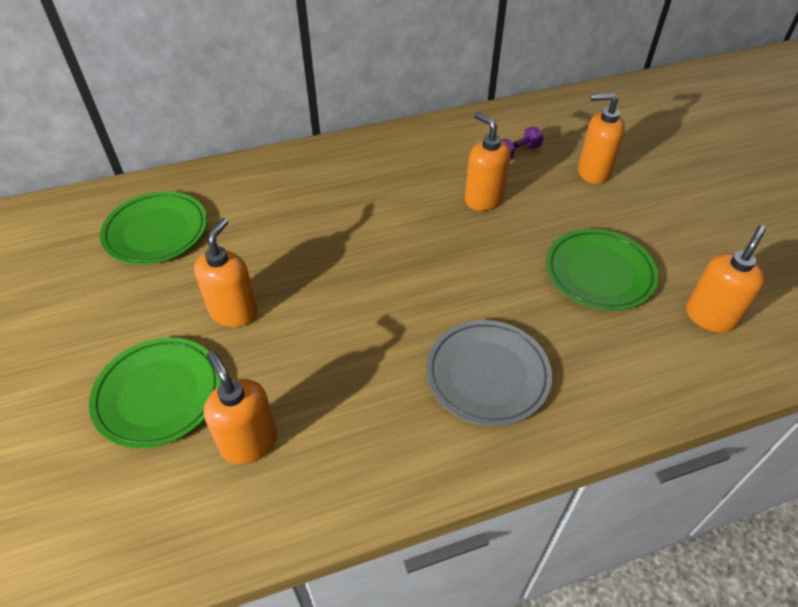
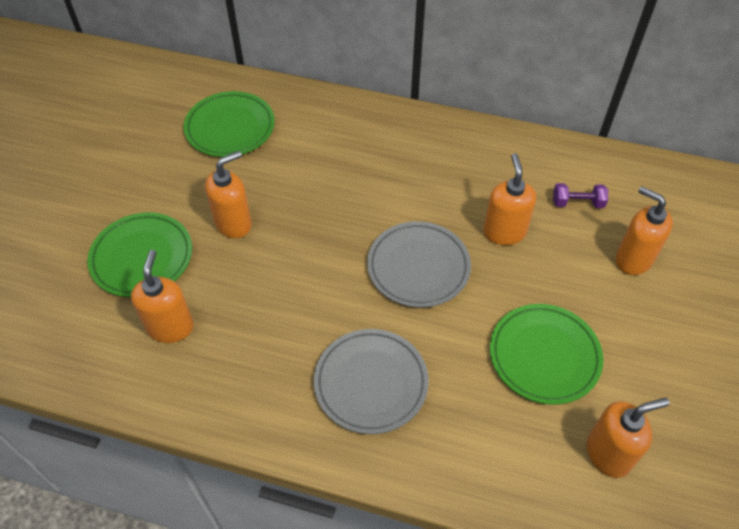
camera: 35 degrees right, 5 degrees up
(440, 260) = (418, 267): none -> grey plate

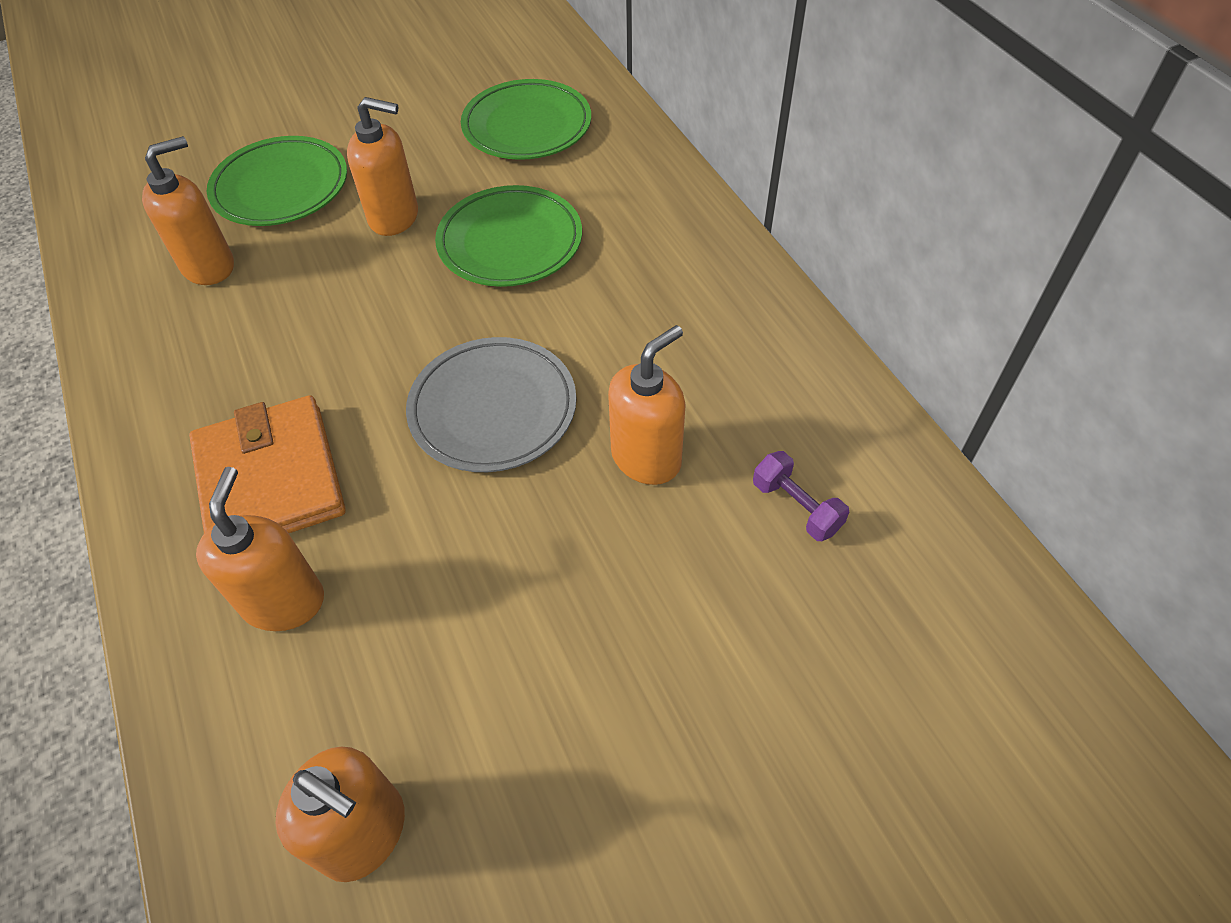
camera: 50 degrees right, 0 degrees up
(371, 383) = (270, 479): grey plate -> orange wallet
(544, 356) = (472, 639): green plate -> green plate (510, 242)
(633, 259) = (767, 644): orange soap dispenser -> orange soap dispenser (284, 601)

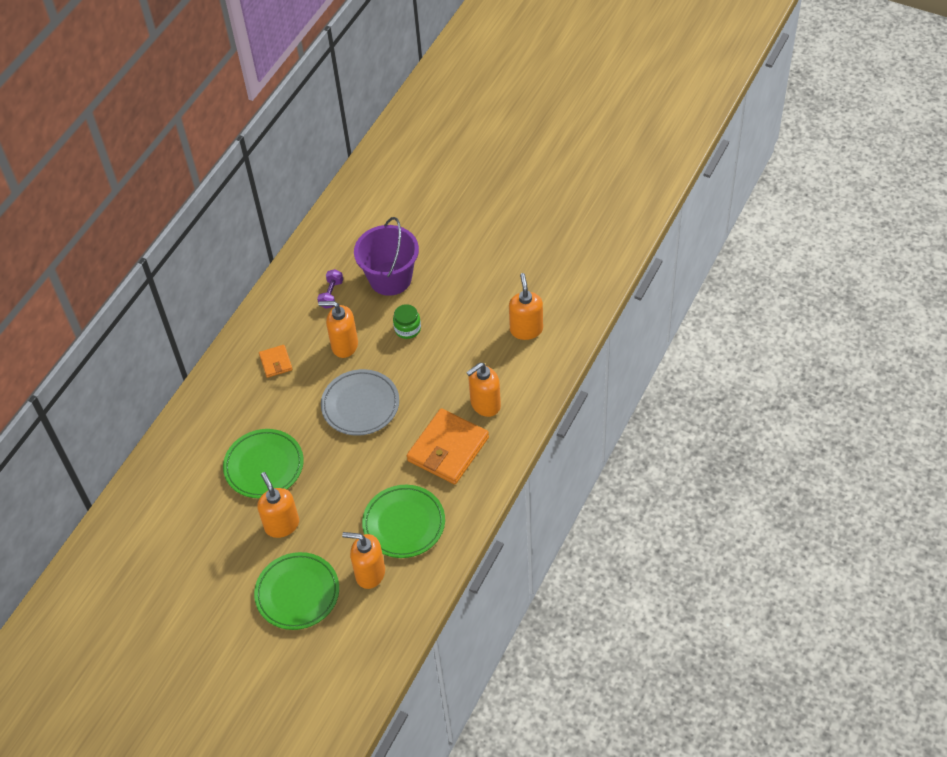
camera: 125 degrees left, 0 degrees up
(527, 126) = (171, 521): green plate -> green plate (404, 524)
(590, 585) = (407, 329): none -> green jar
(697, 345) = (276, 362): none -> orange wallet
(757, 639) = (390, 278): none -> purple bucket

